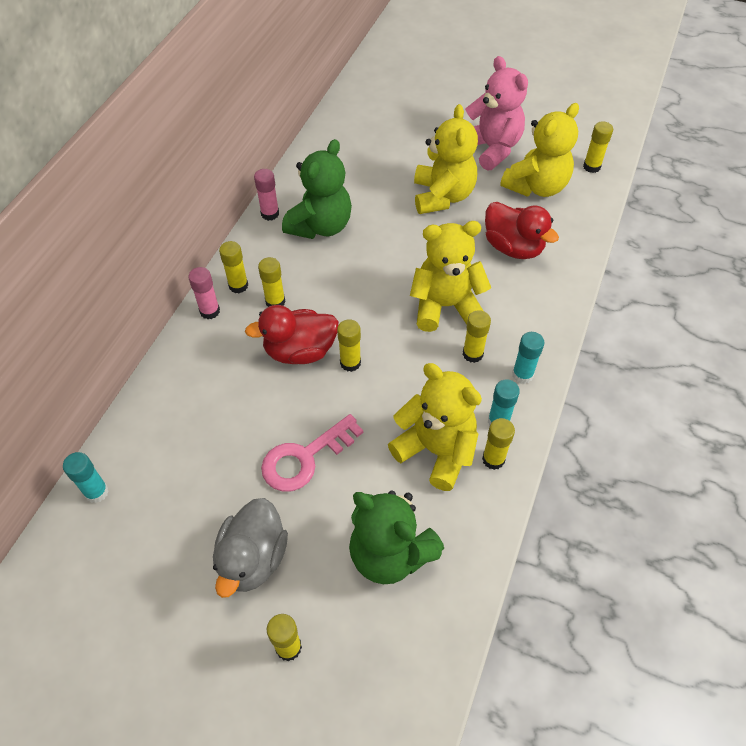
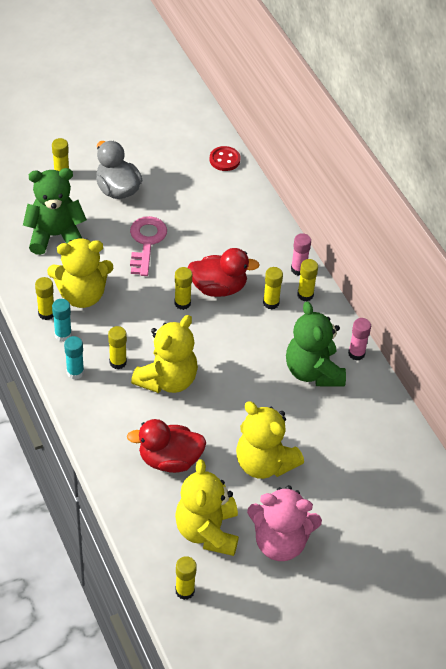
camera: 130 degrees right, 5 degrees down
(96, 492) = (224, 160): turquoise glue stick -> red button
(300, 351) = (218, 288): red duck -> red duck turned 60 degrees clockwise

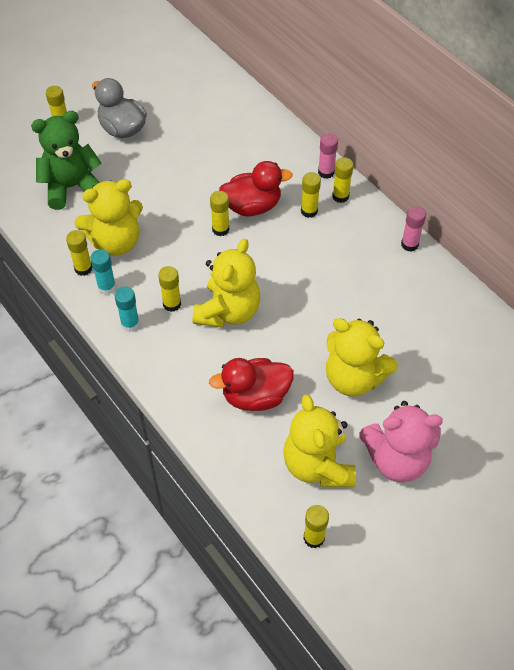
camera: 10 degrees left, 5 degrees up
(146, 242) = (166, 175): pink key -> none
(224, 160) = (220, 80): red button -> none
(313, 371) = (373, 271): green teddy bear -> none

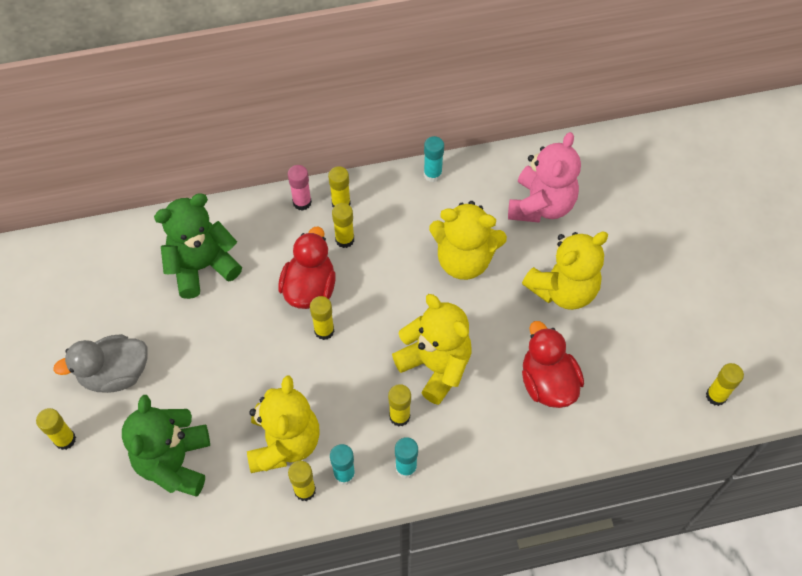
camera: 65 degrees left, 5 degrees up
(233, 138) = (202, 266): none -> green teddy bear
(255, 396) = (547, 383): red duck -> red duck turned 150 degrees clockwise
(317, 465) = (644, 361): yellow teddy bear -> yellow teddy bear (464, 260)
(397, 459) = (662, 294): pink teddy bear -> pink teddy bear (541, 205)
(409, 244) = (432, 174): pink glue stick -> turquoise glue stick

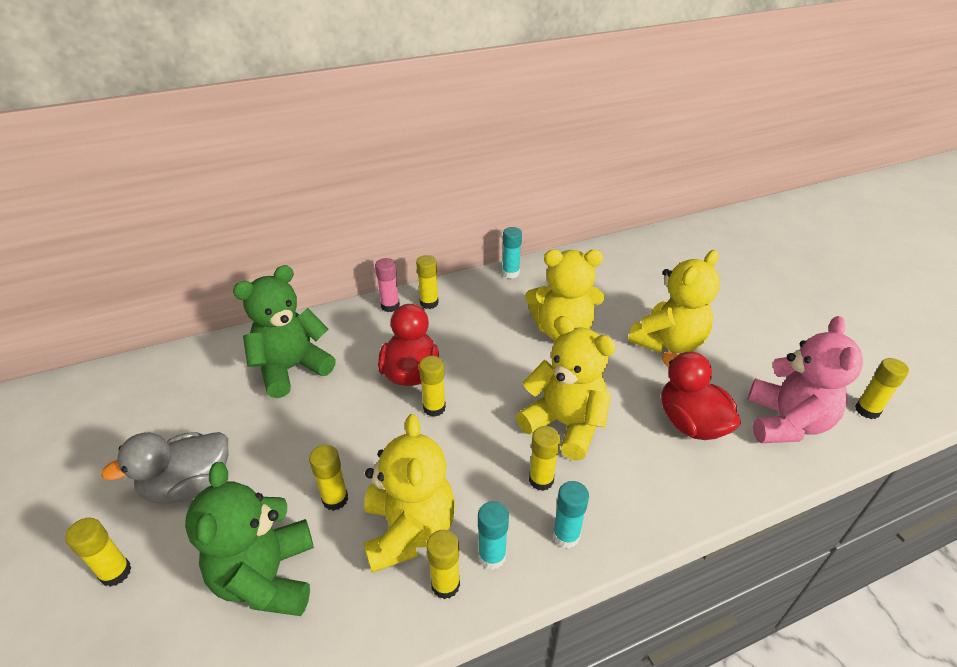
camera: 10 degrees left, 20 degrees down
(344, 239) = (439, 329): yellow glue stick -> yellow glue stick (335, 499)
(541, 205) = (618, 283): pink teddy bear -> pink teddy bear (786, 422)

